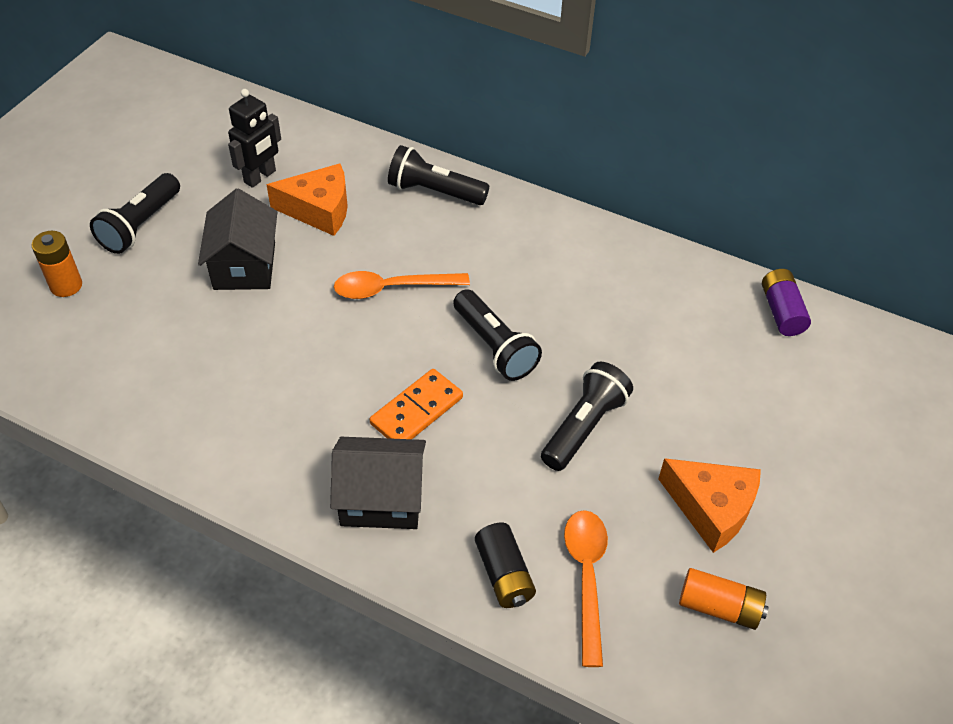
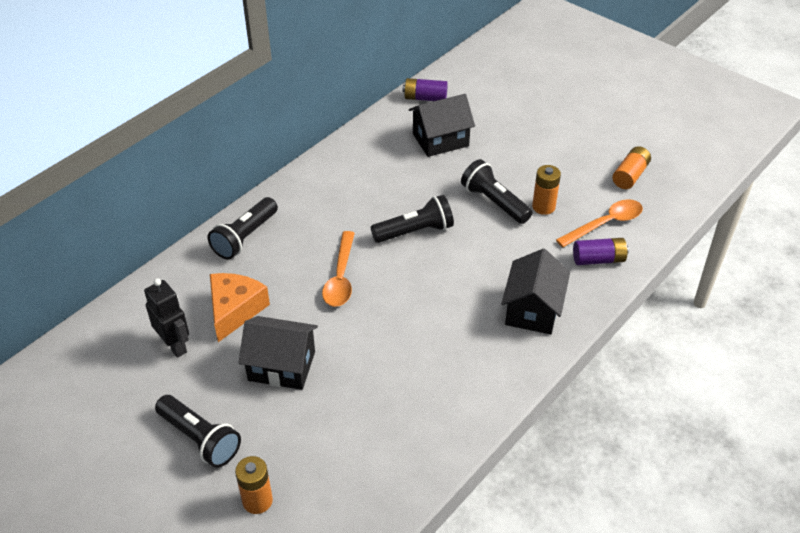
camera: 75 degrees left, 5 degrees down
(416, 410) = (461, 281): orange domino -> none
(504, 574) = (598, 259): black battery -> purple battery
(586, 577) = (605, 224): orange spoon -> orange spoon turned 135 degrees clockwise
(596, 489) = (543, 207): none -> orange battery
(694, 344) = (440, 140): none -> black house
(711, 508) = (565, 162): orange cheese -> none

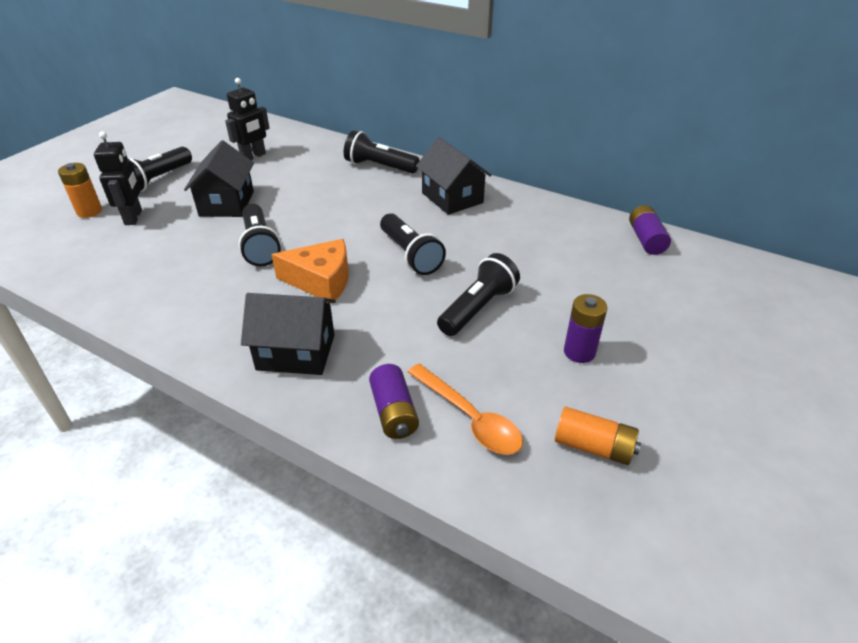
camera: 80 degrees right, 5 degrees down
(235, 310) = (291, 174): orange cheese -> orange cheese (321, 281)
(286, 451) = (134, 217): none -> black robot
(340, 277) = (336, 219): orange spoon -> none
(375, 335) = (260, 246): none -> black flashlight
(440, 140) = (574, 258): black house -> black house (452, 198)
(543, 207) = (484, 352): orange battery -> none
(548, 162) = (579, 352): none -> purple battery

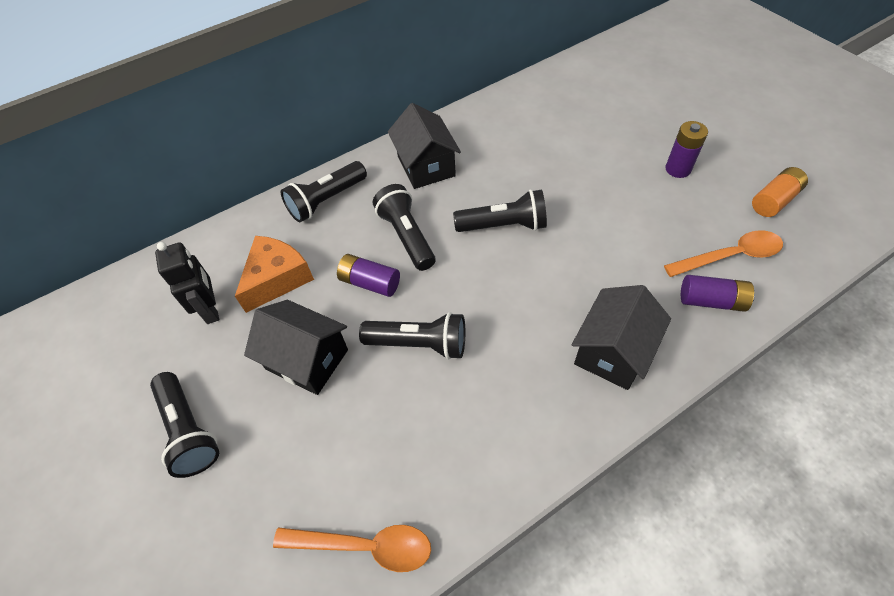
camera: 60 degrees left, 15 degrees up
(85, 269) = (364, 546): none -> orange spoon
(89, 211) = (215, 532): orange battery -> none
(134, 217) = (271, 472): black robot -> none
(321, 281) = (511, 304): orange cheese -> orange cheese (277, 278)
(452, 198) = (426, 166): black house -> black house turned 75 degrees clockwise
(478, 308) = (602, 206): black flashlight -> black flashlight (407, 236)
(646, 240) = (559, 79): purple battery -> purple battery (370, 282)

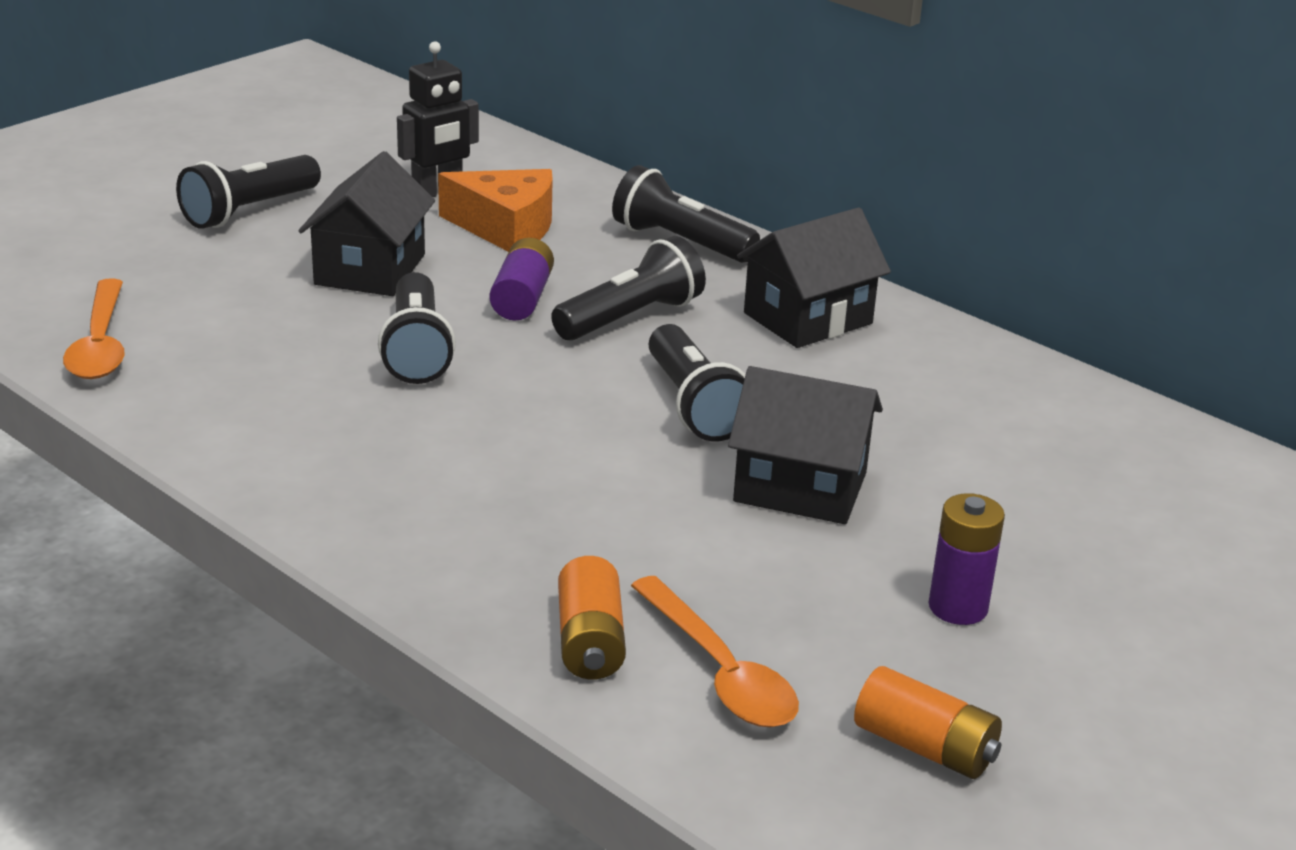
camera: 70 degrees right, 25 degrees down
(613, 351) = (443, 528): black house -> black house (800, 487)
(711, 301) = (590, 641): purple battery -> orange battery

